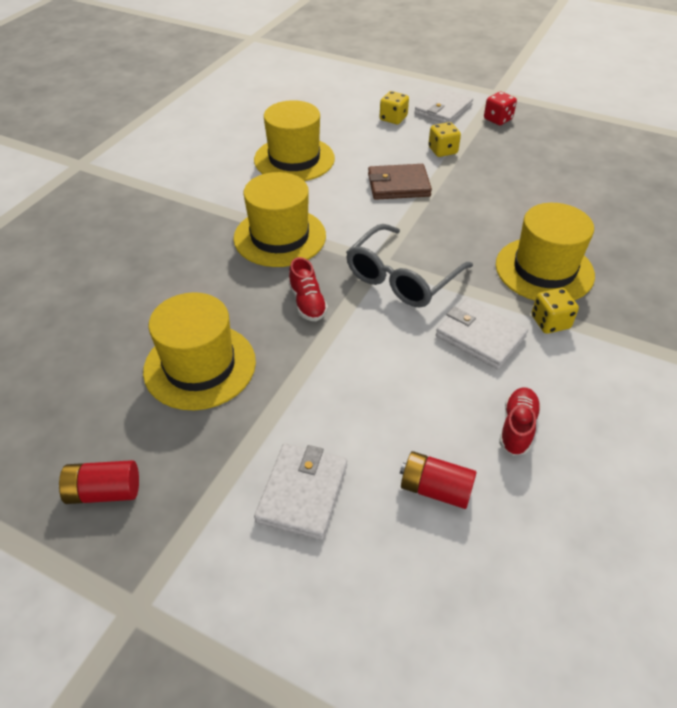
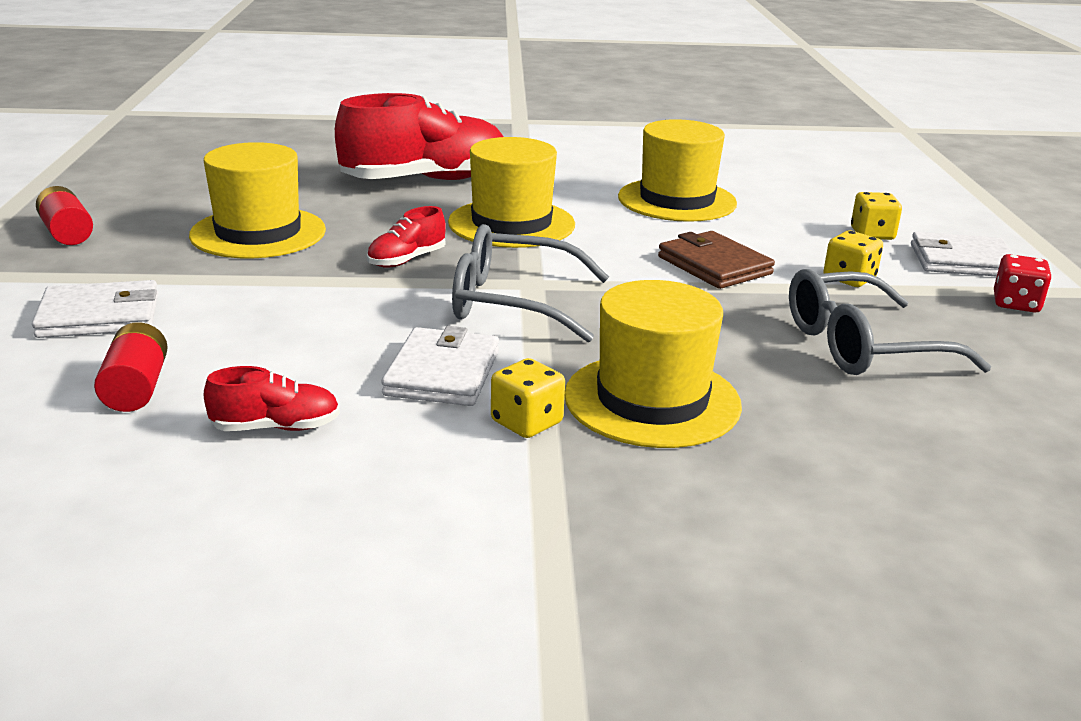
camera: 60 degrees right, 20 degrees down
(165, 249) = (425, 180): none -> red shoe
(518, 181) = (862, 346): none -> grey glasses

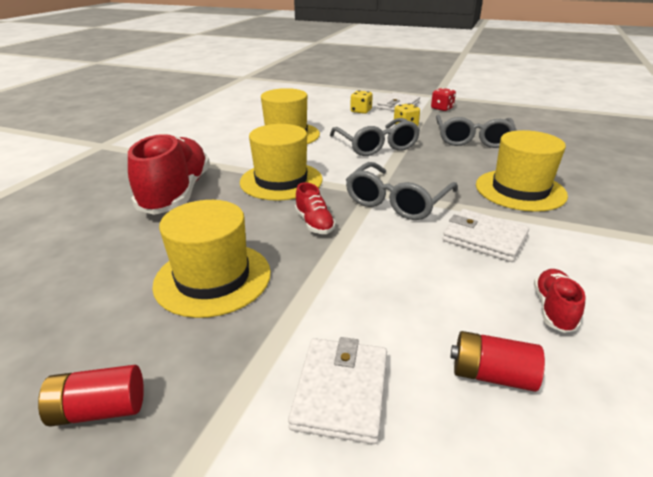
camera: 65 degrees left, 5 degrees up
(526, 422) = (543, 224): yellow dice -> none
(714, 265) = (376, 146): brown wallet -> grey glasses

